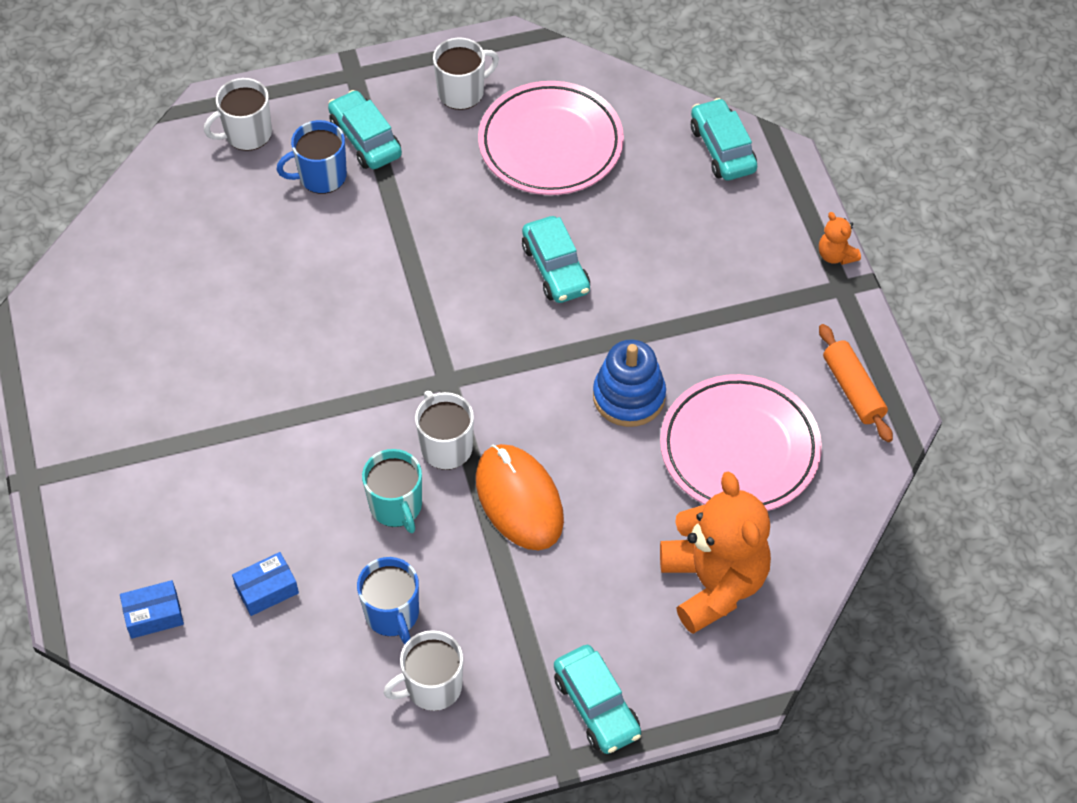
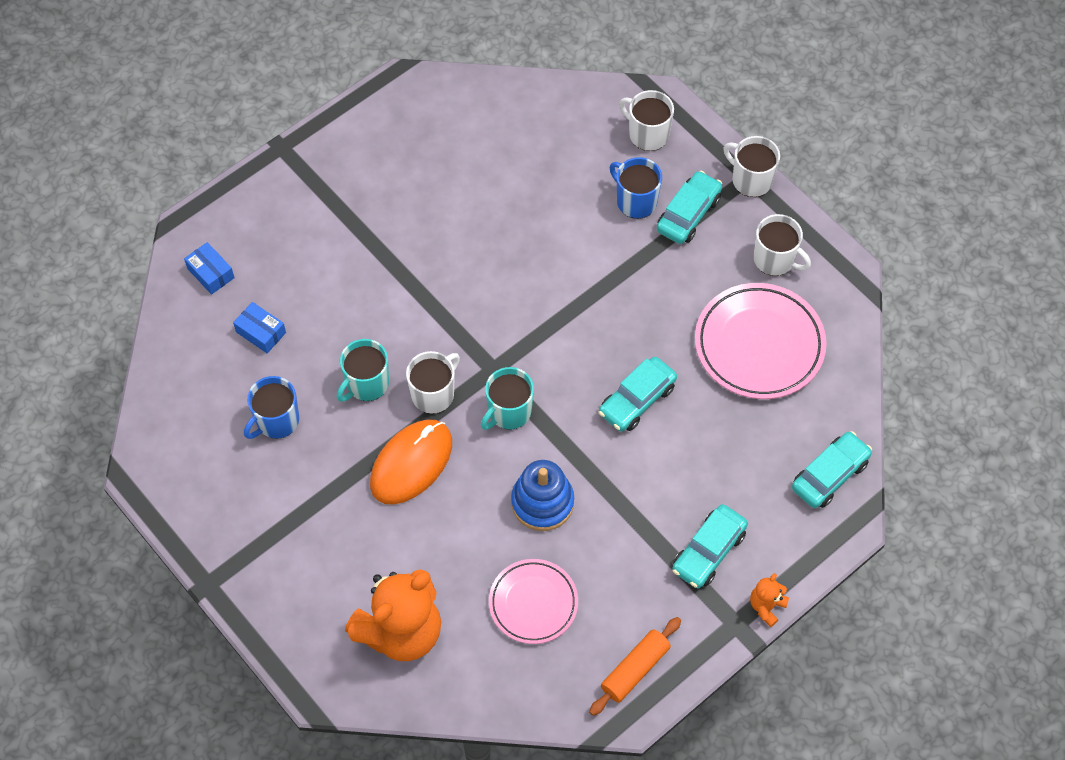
camera: 65 degrees right, 5 degrees up
(432, 687) = (230, 472): white mug -> white mug (751, 180)
(506, 385) = (509, 412): none -> turquoise mug
(596, 706) = (261, 589): turquoise car -> turquoise car (708, 551)
(739, 449) = (533, 603): pink plate -> pink plate, size x0.64

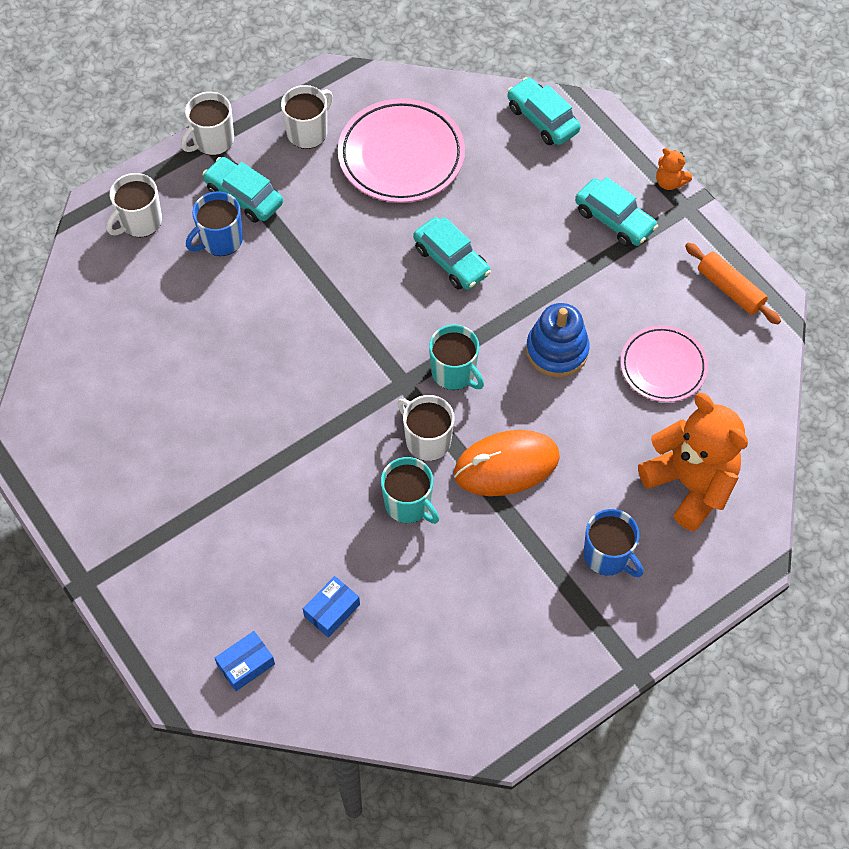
camera: 85 degrees left, 0 degrees up
(276, 421) = (445, 596): blue mug -> blue mug (608, 555)
(411, 463) = (506, 465): orange mouse -> orange mouse turned 60 degrees counterclockwise

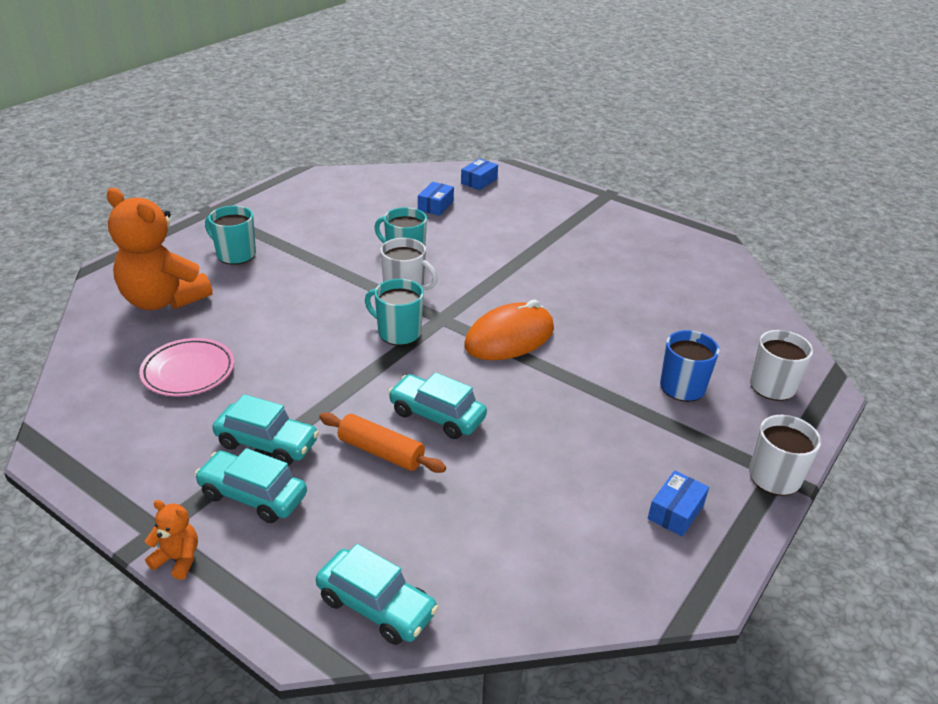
camera: 160 degrees right, 25 degrees down
(244, 196) = (692, 428): turquoise car -> turquoise car (267, 443)
(308, 132) = (676, 511): white mug -> blue box
(401, 156) = (546, 510): pink plate -> none
(506, 465) = (331, 286): orange mouse -> orange mouse (509, 337)
(557, 350) = (302, 364): blue stacking toy -> none
(608, 555) = (235, 254): blue mug -> turquoise mug
(730, 289) = (104, 452): orange rolling pin -> orange rolling pin (381, 452)

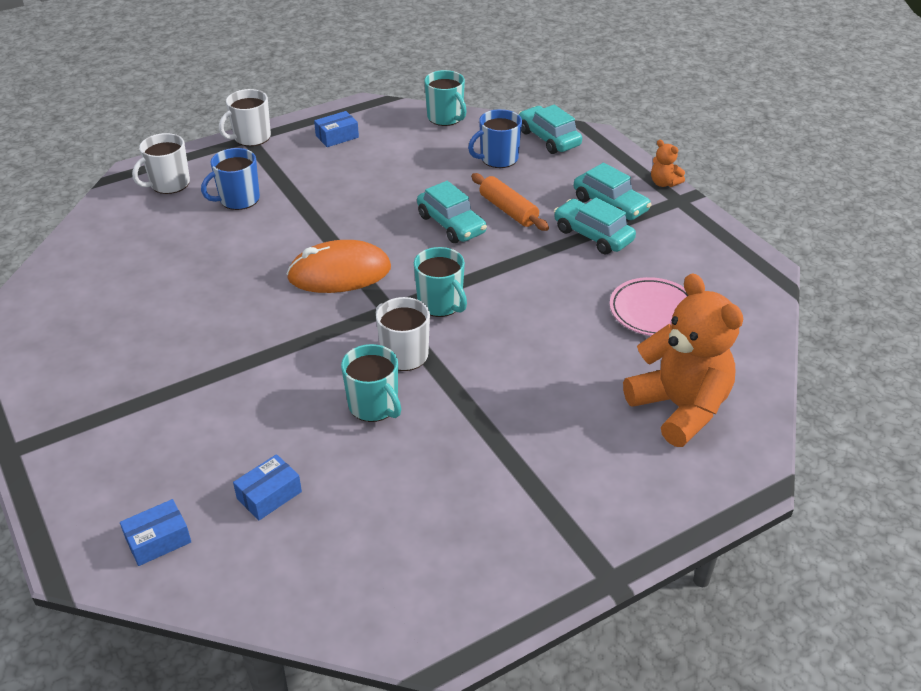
camera: 155 degrees left, 5 degrees up
(235, 254) = (586, 465): turquoise mug -> turquoise mug (445, 117)
(434, 536) = (498, 158): none -> blue mug

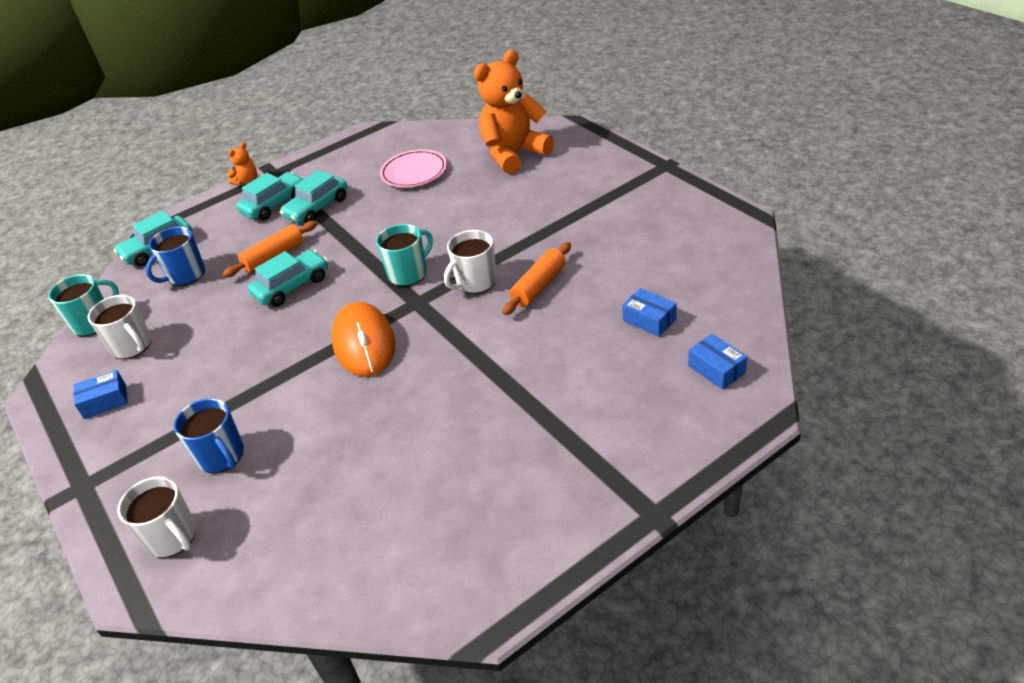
camera: 90 degrees left, 0 degrees up
(251, 137) = (81, 482): white mug -> white mug (132, 346)
(337, 136) = (105, 401): blue box -> blue box turned 75 degrees counterclockwise
(374, 405) = (539, 286): turquoise mug -> orange rolling pin
(498, 158) = (185, 275): blue mug -> blue mug turned 75 degrees clockwise

